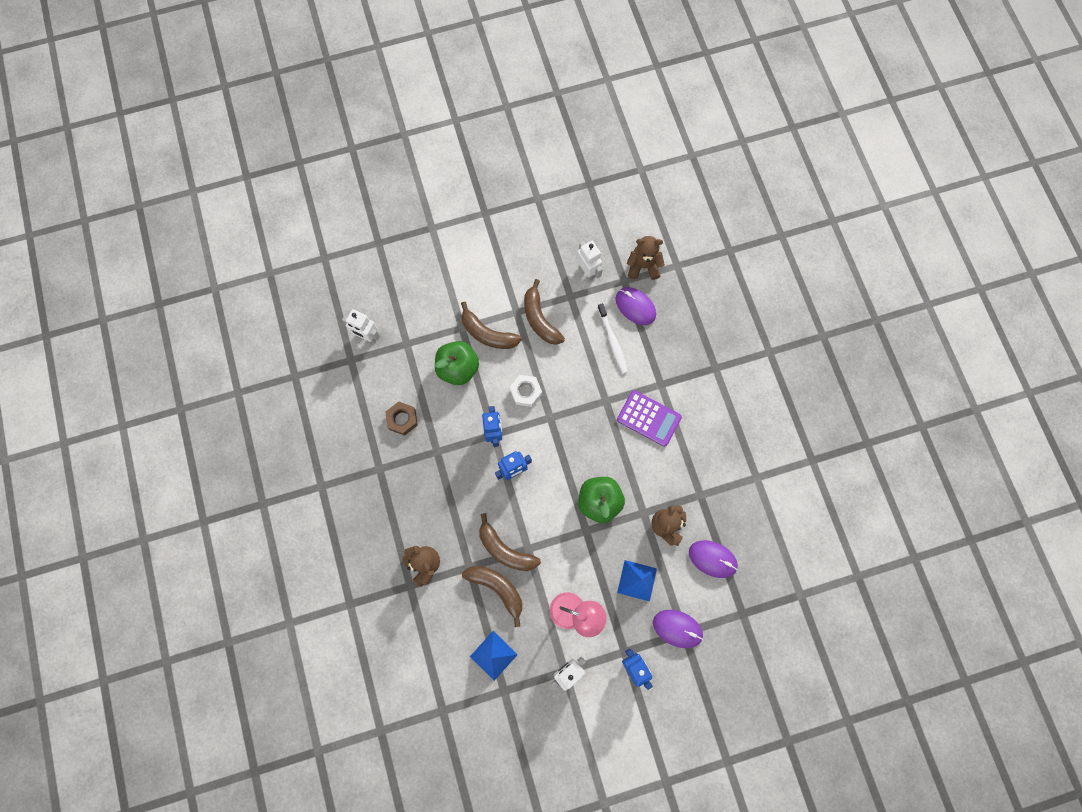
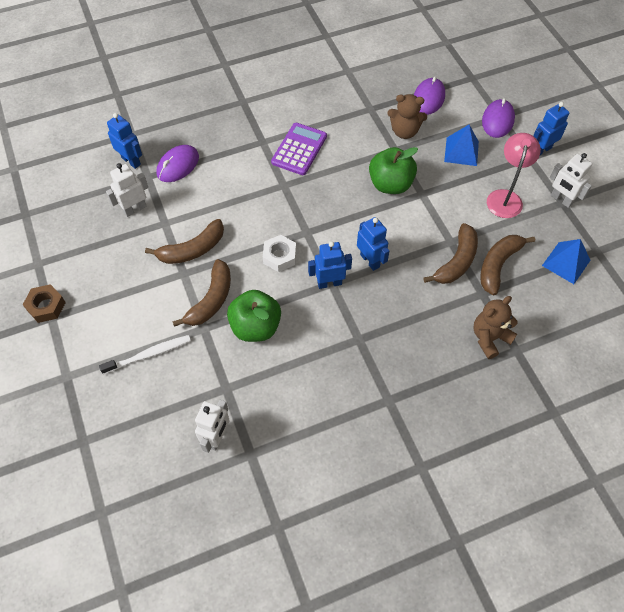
camera: 95 degrees left, 15 degrees down
(402, 419) = (324, 381): brown nut -> brown nut (46, 306)
(612, 341) = (217, 182): white toothbrush -> white toothbrush (149, 354)
(643, 266) = (131, 161): brown teddy bear -> blue robot

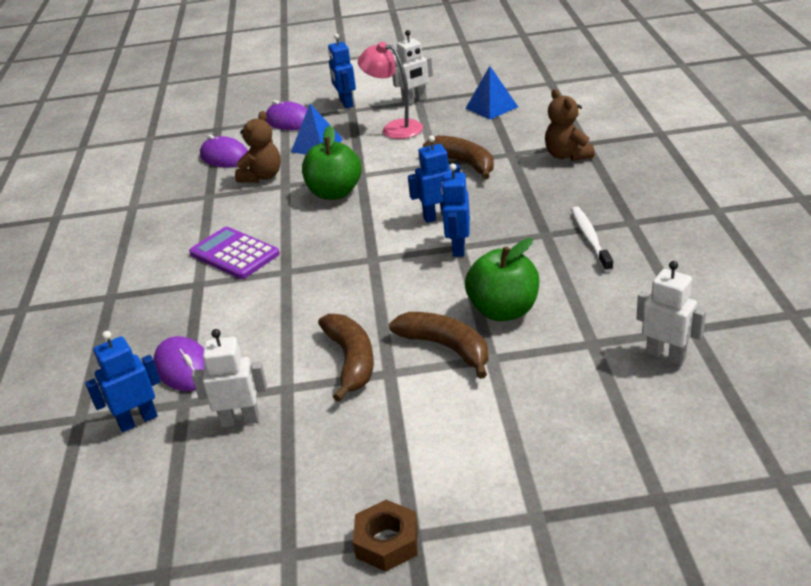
camera: 70 degrees left, 25 degrees down
(135, 209) = (240, 420): white robot -> white robot turned 105 degrees clockwise
(149, 354) = (520, 416): white toothbrush -> white toothbrush (590, 238)
(279, 256) = (400, 283): white nut -> none
(498, 265) = (479, 141): brown banana -> none

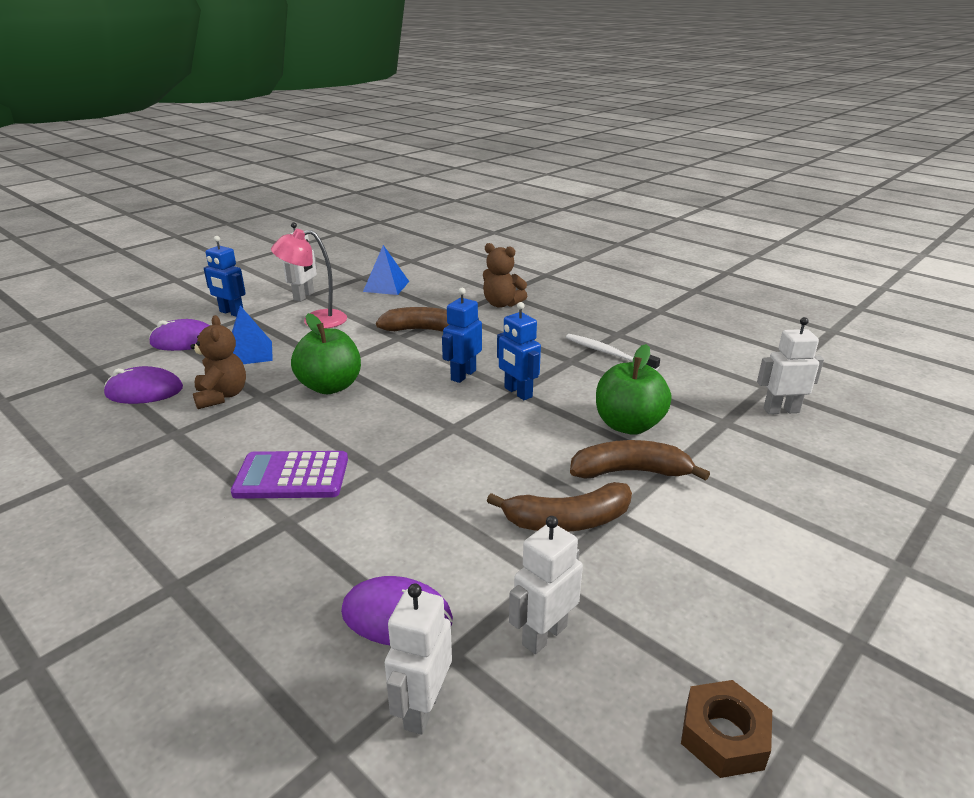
camera: 45 degrees left, 5 degrees down
(138, 420) = (422, 708): blue robot -> white robot
(351, 361) = (567, 521): brown banana -> brown banana turned 135 degrees clockwise
(387, 542) = (849, 662): brown nut -> brown nut (723, 736)

